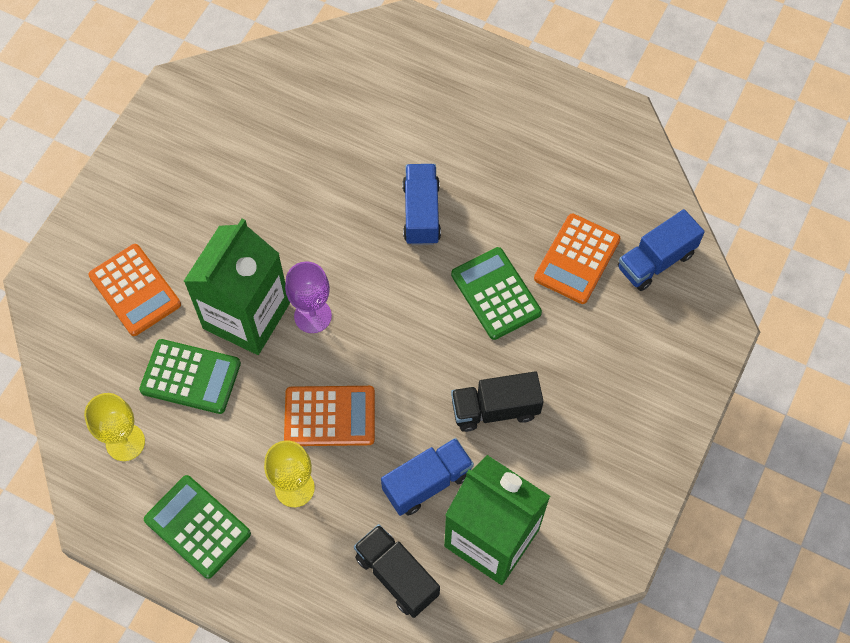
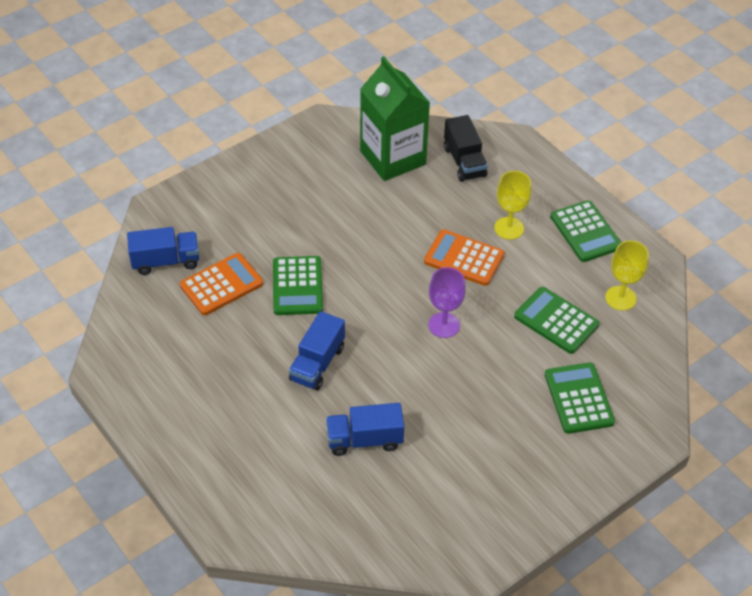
camera: 155 degrees left, 15 degrees down
(135, 290) = (578, 398): orange calculator -> green calculator
(246, 316) = (495, 345): green carton -> none
(427, 483) = (417, 198): blue truck -> blue truck (364, 439)
(495, 409) = (346, 220): black truck -> none

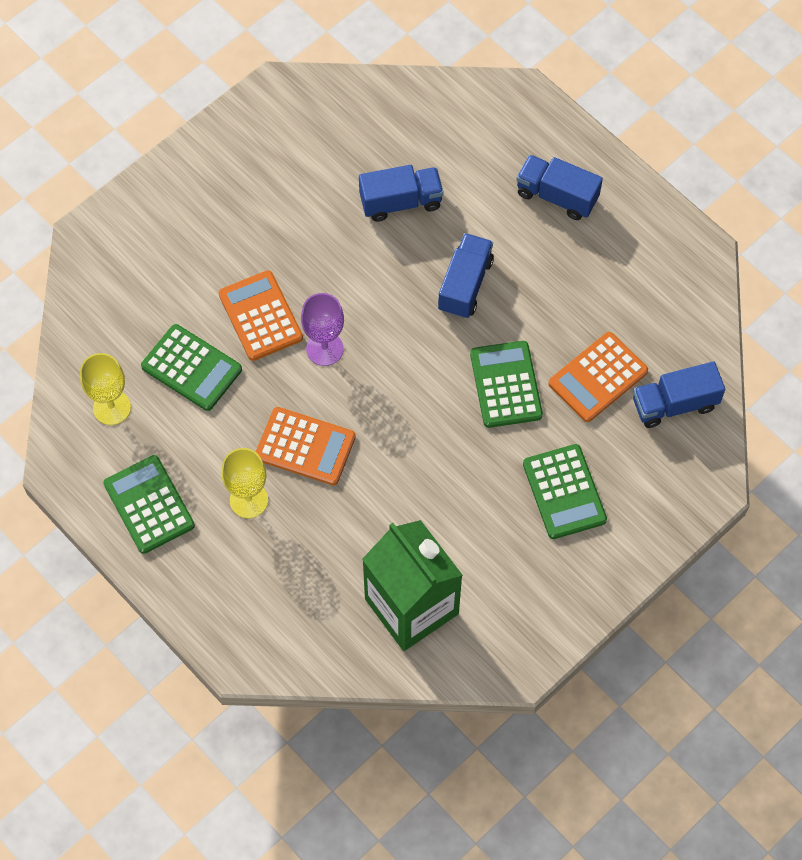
camera: 175 degrees right, 15 degrees up
(218, 431) = (557, 196): none -> blue truck
(464, 162) = (311, 609): black truck -> none
(497, 355) = (260, 316): none -> orange calculator
(578, 398) = (170, 271): green calculator -> green calculator (564, 492)

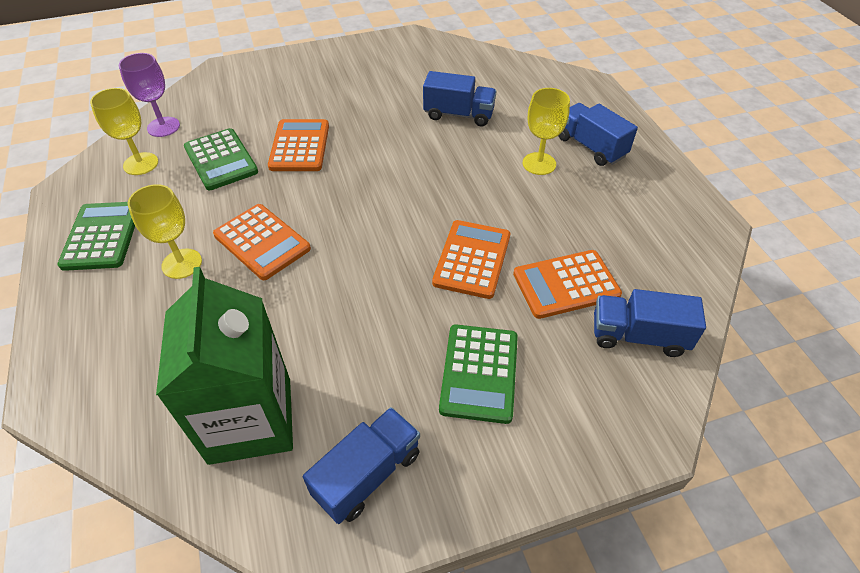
camera: 25 degrees right, 15 degrees down
(324, 349) = (332, 182): purple goblet -> purple goblet (163, 127)
(465, 285) = (478, 178): blue truck -> blue truck (367, 474)
(506, 385) = (472, 259): green calculator -> orange calculator
(515, 241) = (539, 163): none -> yellow goblet

